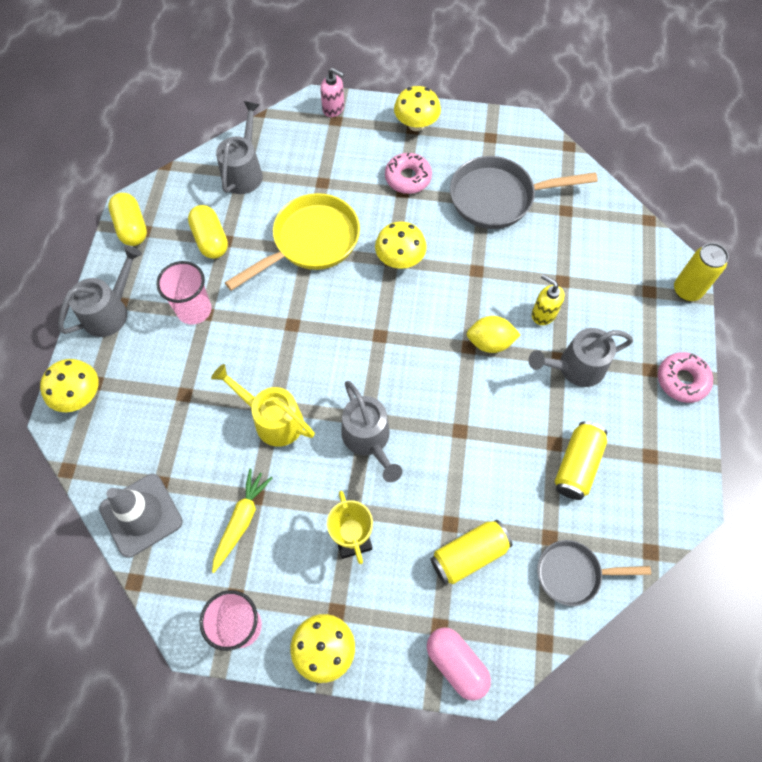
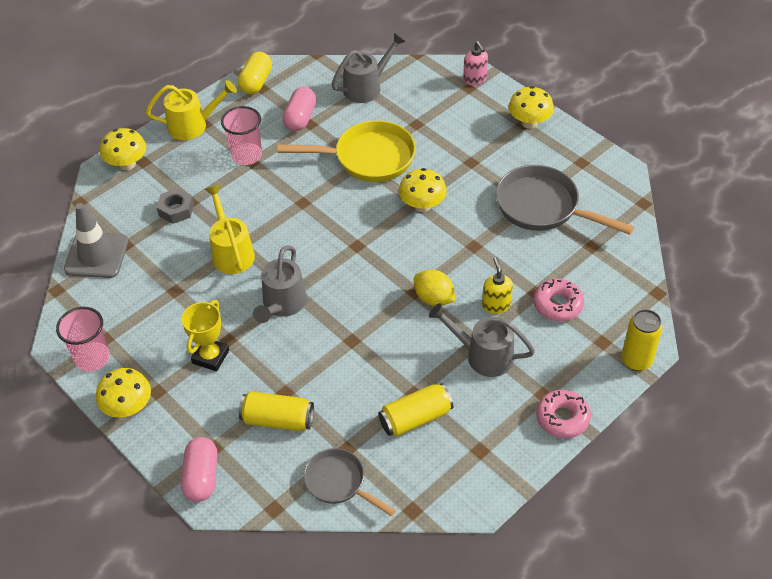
camera: 40 degrees right, 15 degrees down
(110, 311) = (193, 125): grey watering can -> yellow watering can
(177, 411) = (176, 210): none -> grey nut
(211, 240) = (300, 118): yellow capsule -> pink capsule
(241, 521) = (152, 298): yellow carrot -> none
(408, 178) = (484, 155): pink donut -> pink donut (557, 305)

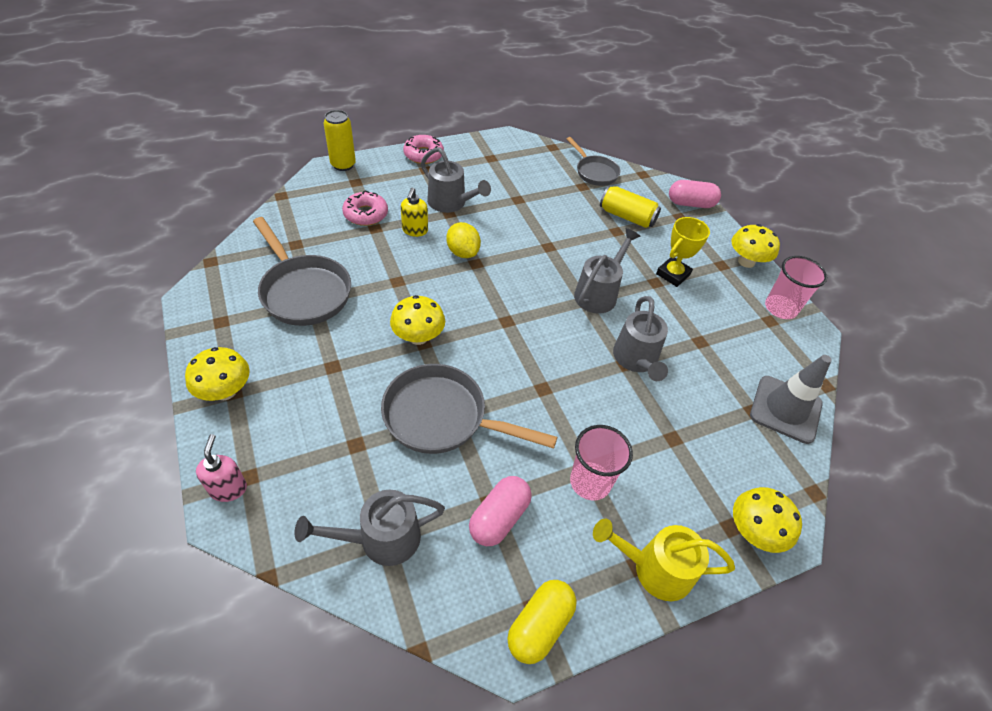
camera: 165 degrees left, 0 degrees up
(176, 210) = (691, 434): grey nut -> none
(201, 477) = (690, 204): pink capsule -> pink capsule turned 75 degrees clockwise
(231, 252) = (636, 360): yellow watering can -> grey watering can
(368, 158) = (443, 417): yellow pan -> grey pan
(415, 418) = (524, 186): yellow can -> none

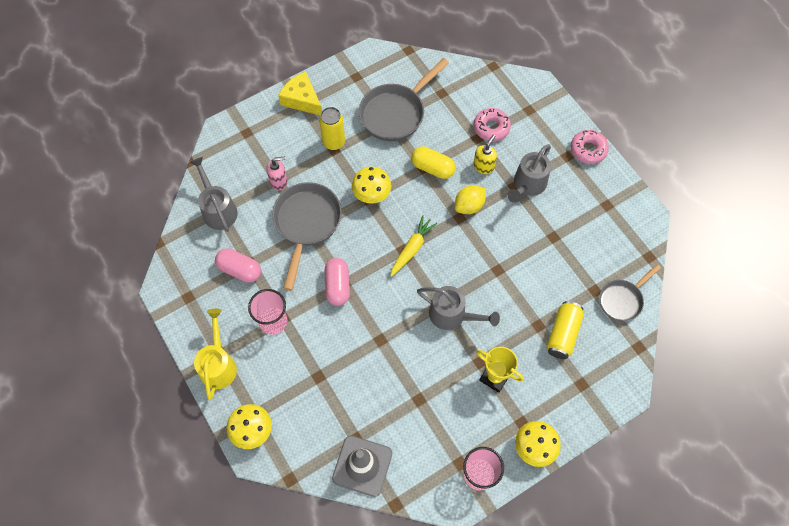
camera: 85 degrees right, 15 degrees up
(225, 391) = (302, 99): yellow mushroom -> yellow cheese
(228, 488) = (238, 125): pink soap dispenser -> pink soap dispenser (279, 181)
(343, 165) = (548, 95): yellow can -> yellow can (334, 142)
(415, 230) = (483, 166): yellow soap dispenser -> yellow soap dispenser turned 120 degrees clockwise
(507, 312) = (412, 248): none -> yellow carrot
(539, 626) = (177, 301): yellow capsule -> yellow capsule (432, 168)
(636, 360) = (386, 348): grey watering can -> none
(690, 204) = (606, 395): pink capsule -> pink capsule (337, 286)

